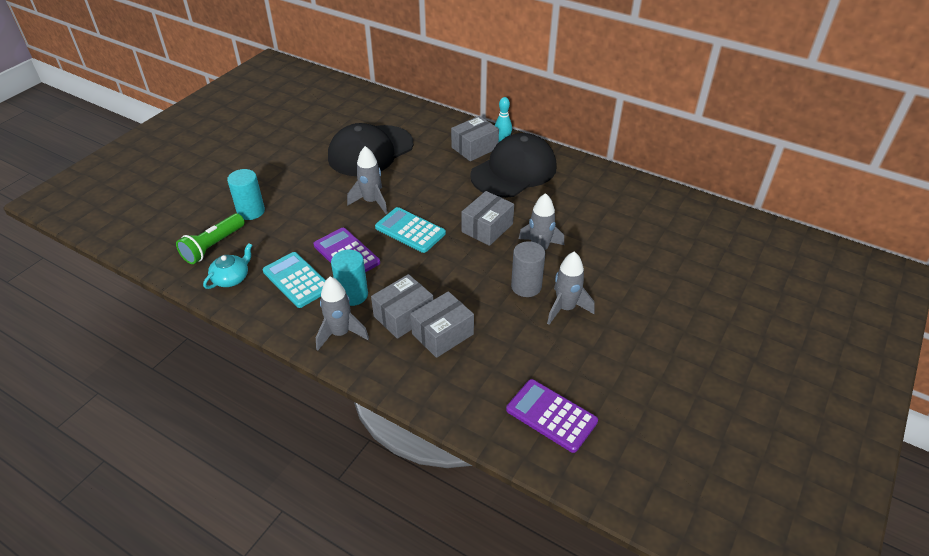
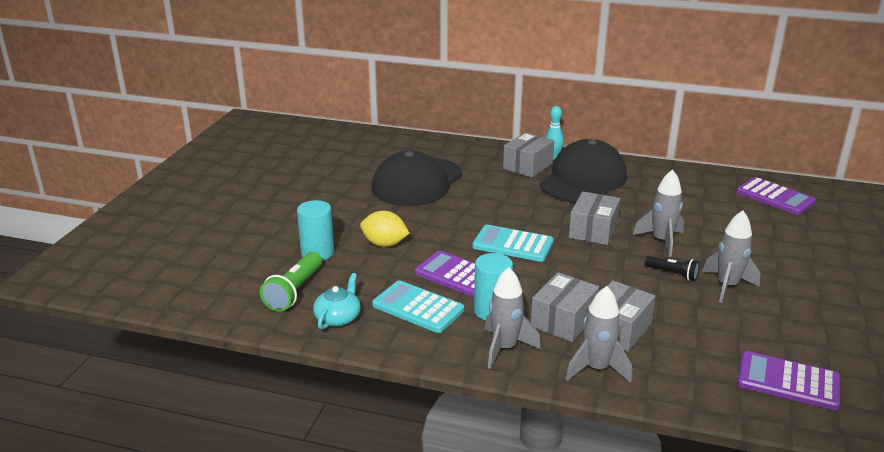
camera: 15 degrees left, 15 degrees down
(307, 212) = (384, 244): none -> yellow lemon
(371, 202) = (451, 225): grey rocket -> grey rocket (597, 369)
(526, 286) = (672, 274): grey cylinder -> black flashlight
(677, 219) = (775, 197): none -> purple calculator

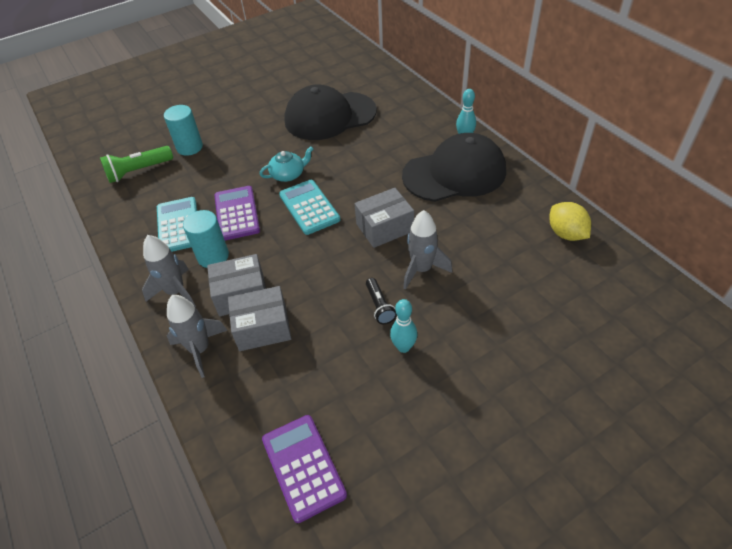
camera: 45 degrees right, 20 degrees up
(338, 318) = (130, 206): turquoise teapot -> turquoise teapot (288, 174)
(384, 244) = (234, 161): yellow lemon -> yellow lemon (566, 234)
(528, 166) = (431, 138): grey box -> none
(727, 286) = (403, 347): grey rocket -> turquoise bowling pin
(775, 197) = (607, 284): purple calculator -> none

